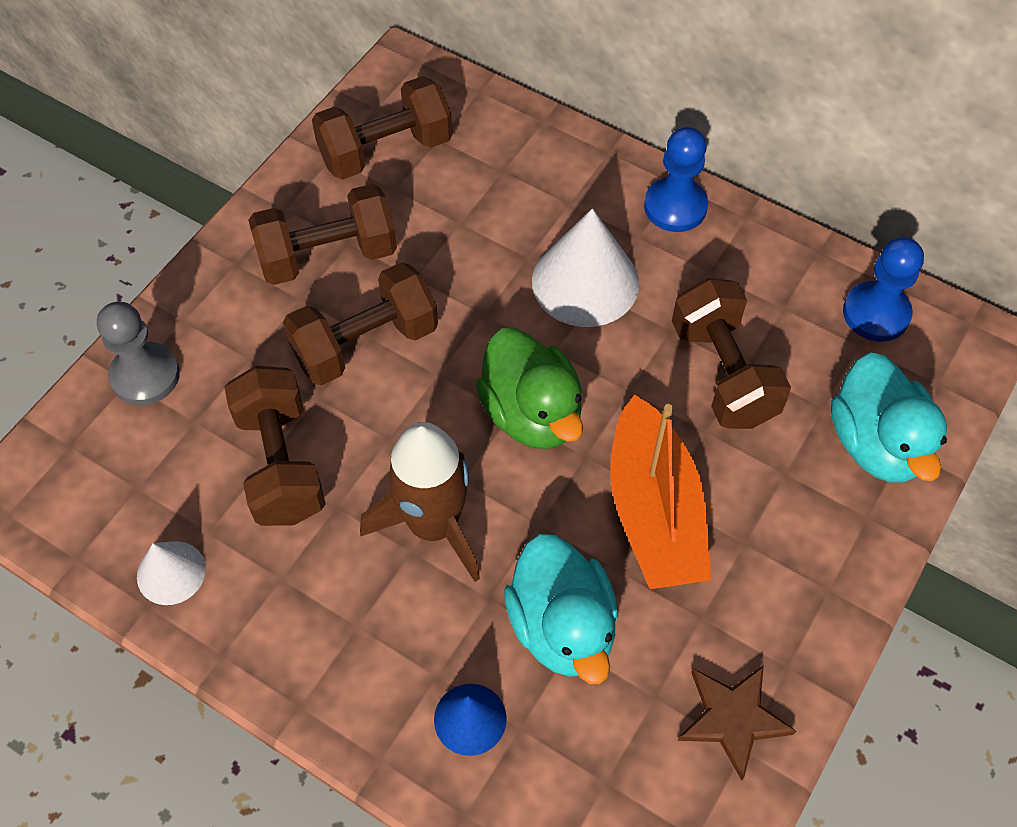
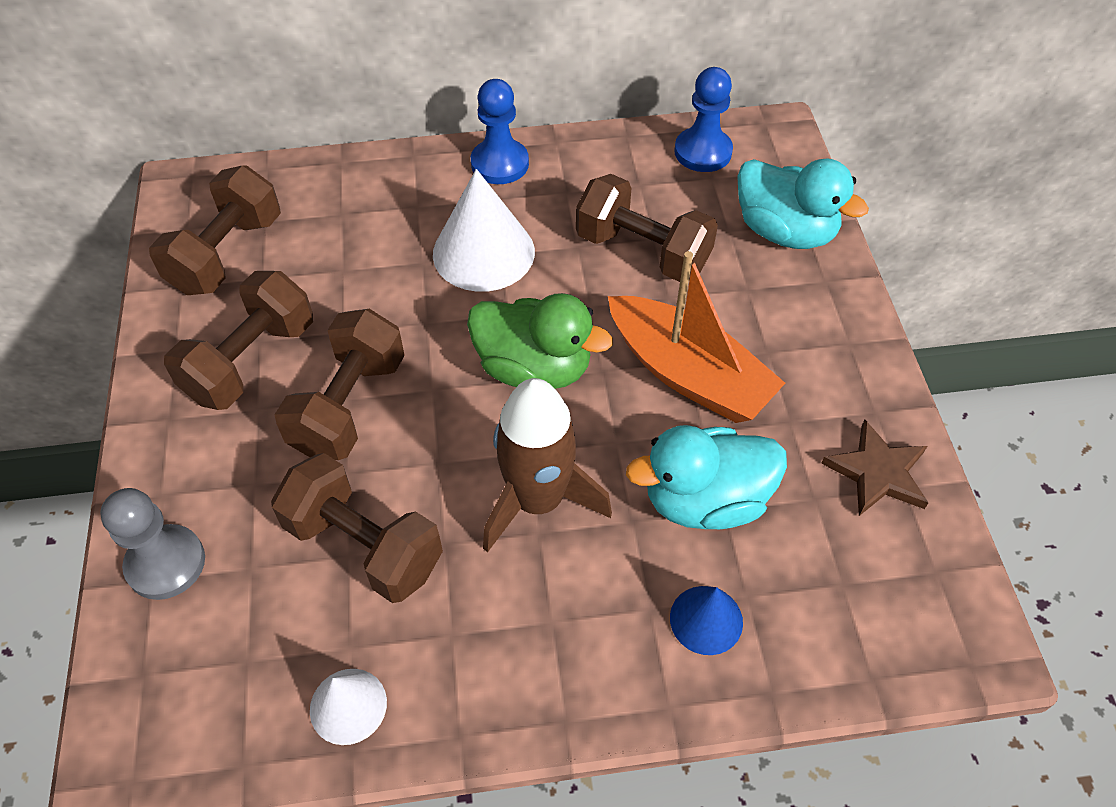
camera: 40 degrees left, 5 degrees down
(562, 626) = (705, 500): turquoise duck -> turquoise duck turned 135 degrees clockwise

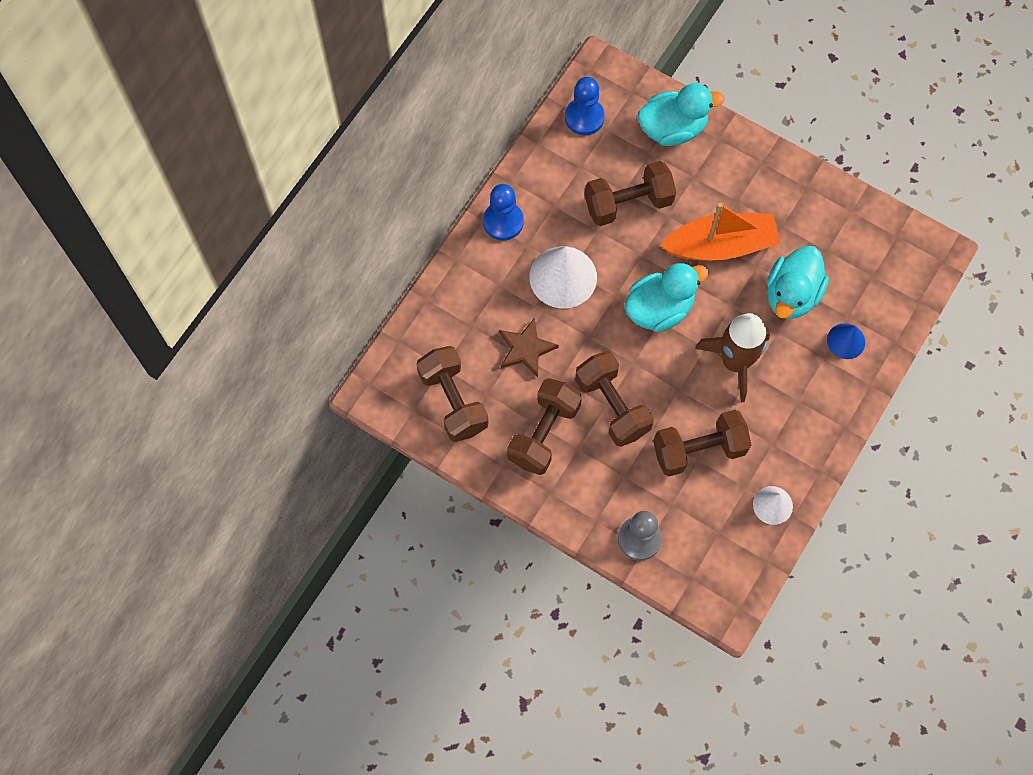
camera: 50 degrees left, 15 degrees up
(251, 361) = (544, 433): brown dumbbell -> brown dumbbell turned 45 degrees clockwise
(534, 368) = (659, 309): green duck -> turquoise duck
(877, 472) = (836, 215): brown star -> brown star (526, 349)

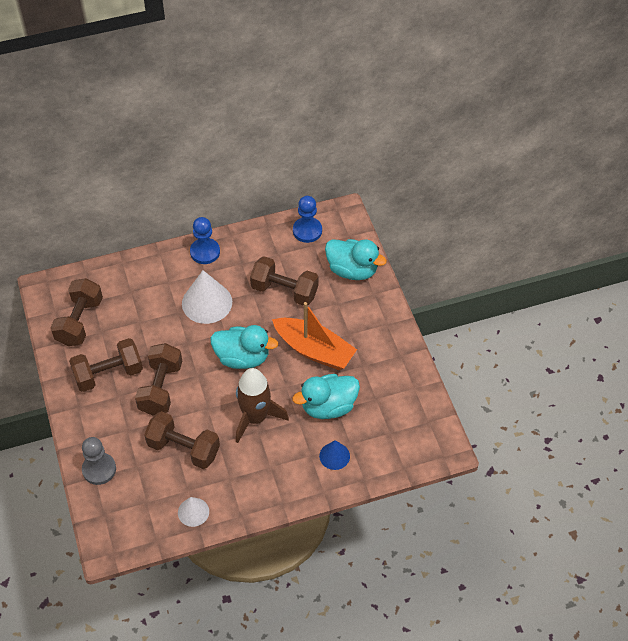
camera: 40 degrees right, 15 degrees down
(526, 349) = (146, 324): brown star -> none

